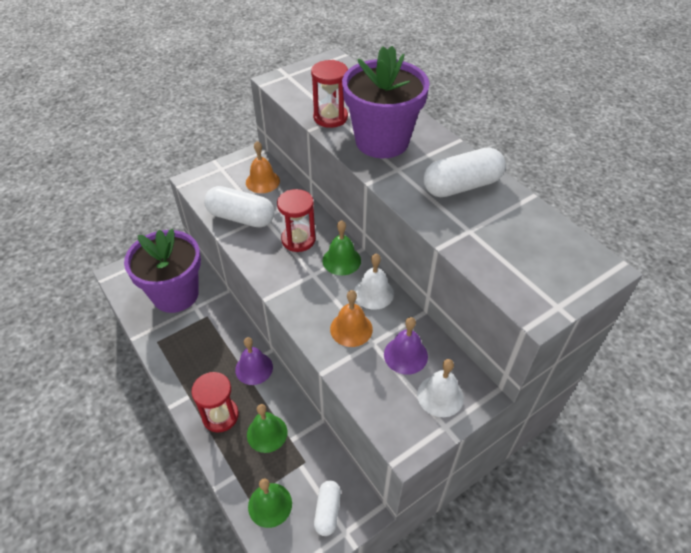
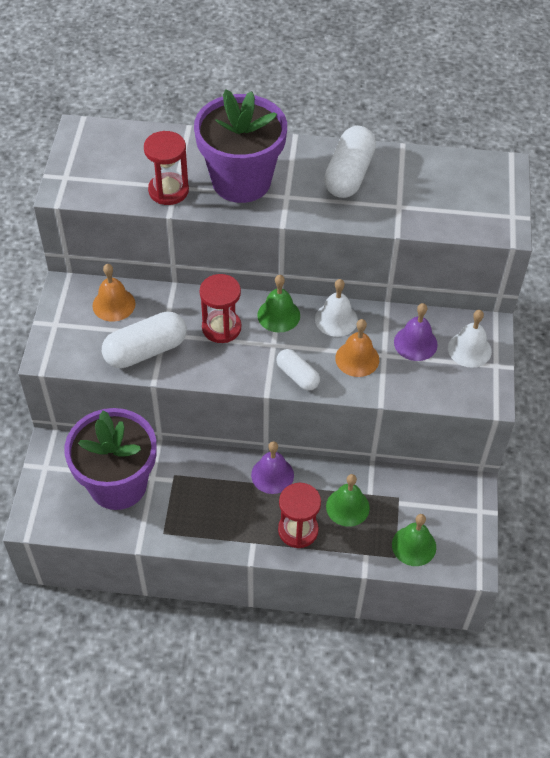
camera: 50 degrees left, 5 degrees up
(327, 511) = (453, 510): white capsule -> white capsule (297, 376)

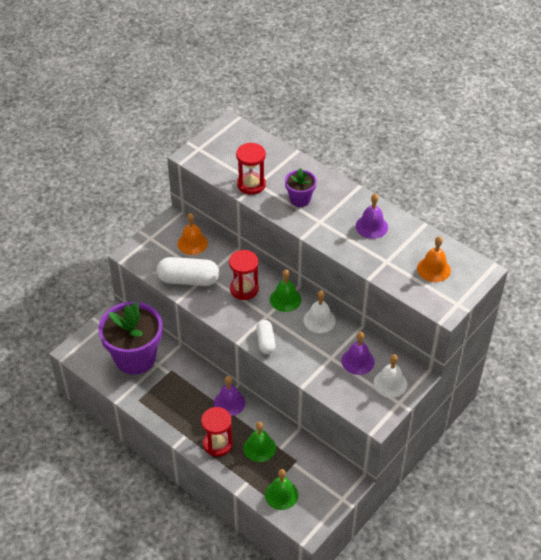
camera: 35 degrees right, 5 degrees down
(241, 181) = (300, 199): purple flower pot -> purple flower pot, size x0.49
(349, 174) = (371, 226): white capsule -> purple bell
(357, 359) = (311, 351): orange bell -> orange bell (433, 269)

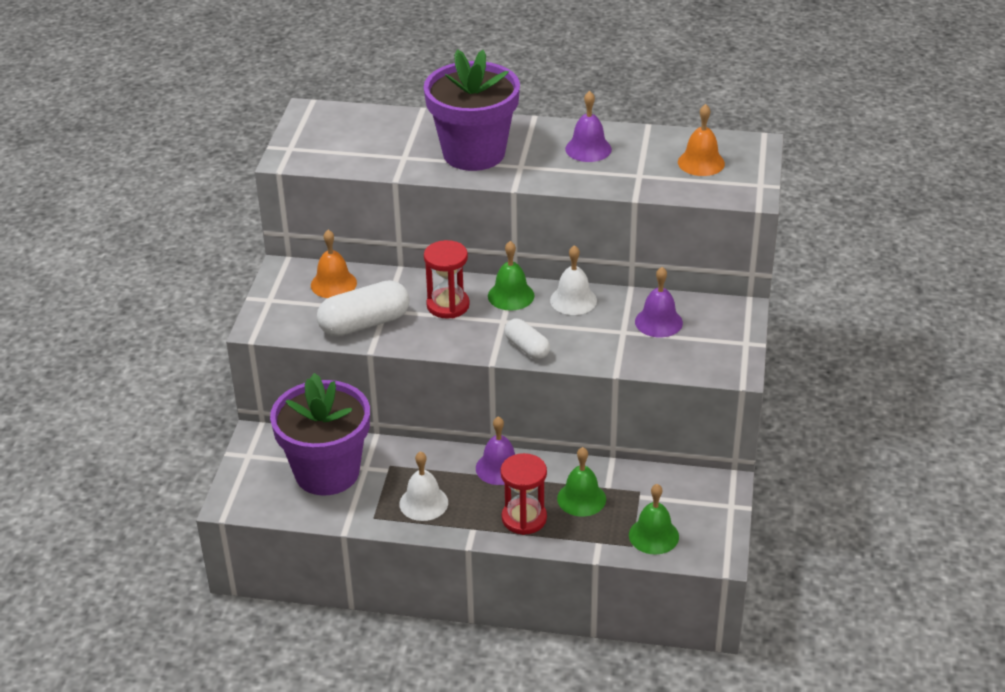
camera: 30 degrees left, 10 degrees down
(251, 184) = (396, 160): red hourglass -> none
(300, 199) = (474, 153): purple flower pot -> purple flower pot, size x2.05
(390, 383) = (717, 328): white bell -> white bell (423, 503)

